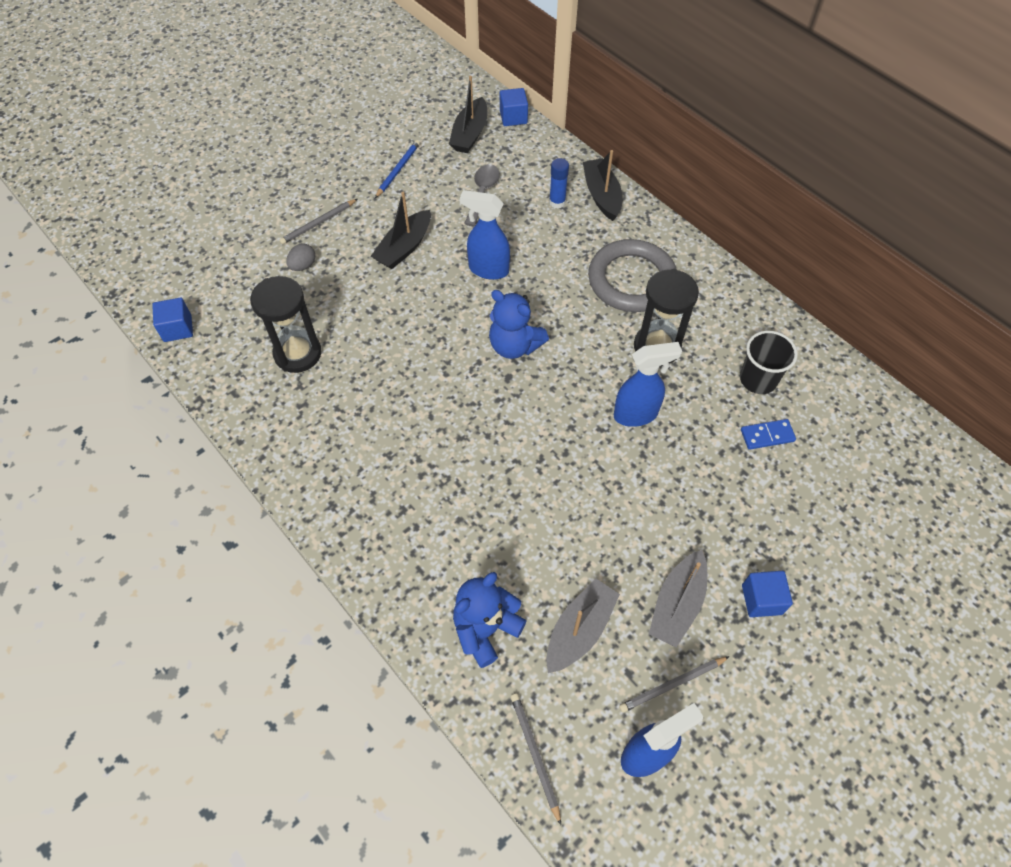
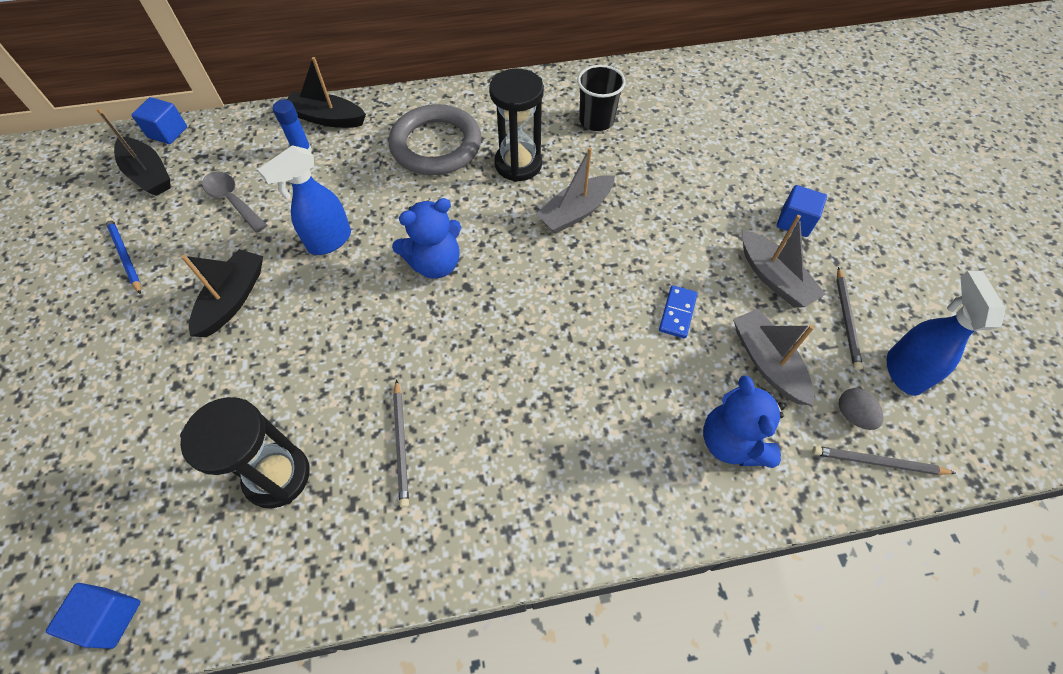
camera: 60 degrees left, 0 degrees up
(303, 265) = (158, 412): grey egg -> grey egg (852, 415)
(318, 223) = (114, 368): grey pencil -> grey pencil (401, 444)
(404, 247) = (233, 299): black boat -> black boat turned 135 degrees counterclockwise
(636, 414) = (575, 212): blue spray bottle -> grey boat
(767, 435) = (651, 142): blue domino -> blue domino (677, 313)

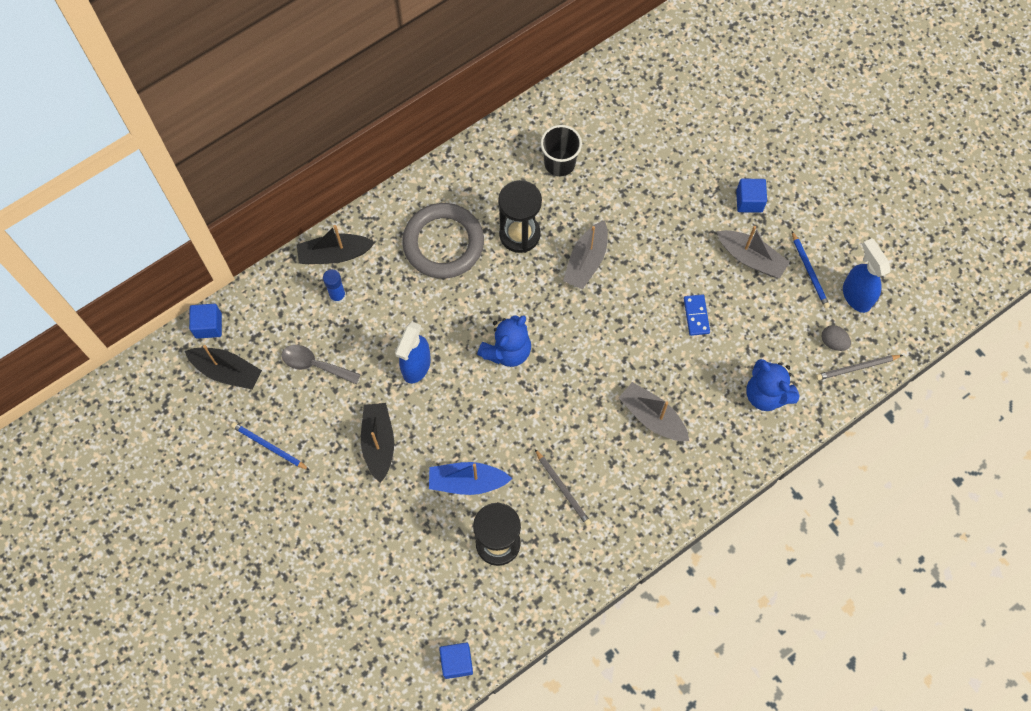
camera: 25 degrees left, 10 degrees up
(295, 383) = (467, 482): none -> blue boat
(767, 362) = (768, 328): grey boat -> grey boat (652, 417)
(846, 320) = (809, 271): grey pencil -> blue pencil

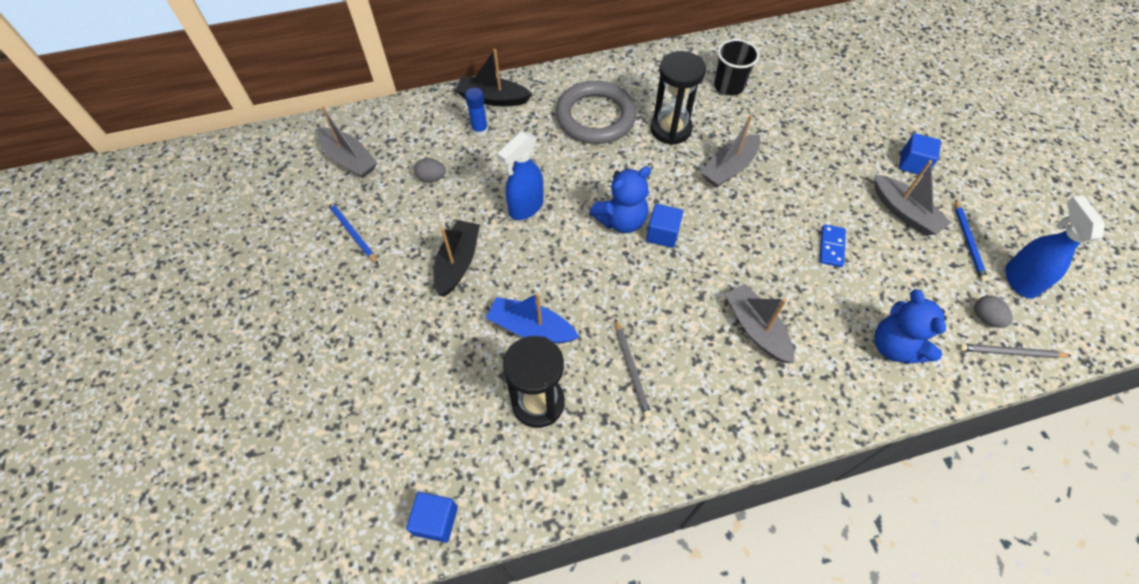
camera: 20 degrees right, 10 degrees down
(208, 326) = (354, 120): blue cube -> blue cube (662, 234)
(227, 371) = (350, 159): black boat -> grey boat
(315, 365) = (431, 178): grey spoon -> grey egg

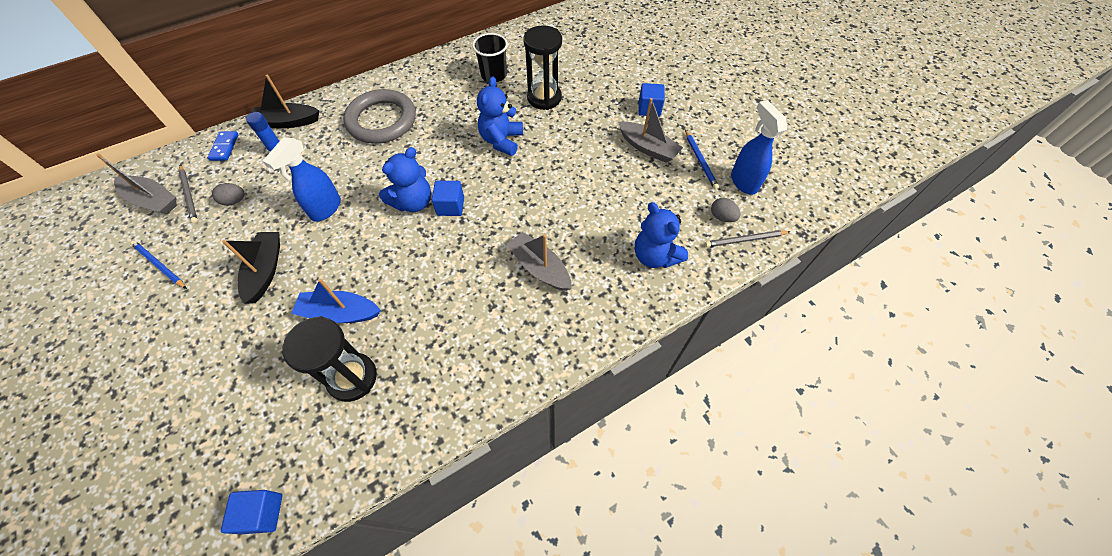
camera: 15 degrees left, 0 degrees up
(632, 369) = (435, 327): grey pencil -> grey pencil (189, 195)
(670, 129) = (448, 118): black hourglass -> black hourglass (544, 98)
(729, 168) = (501, 140): grey boat -> blue teddy bear
(831, 247) = (593, 187): blue domino -> blue domino (224, 147)

